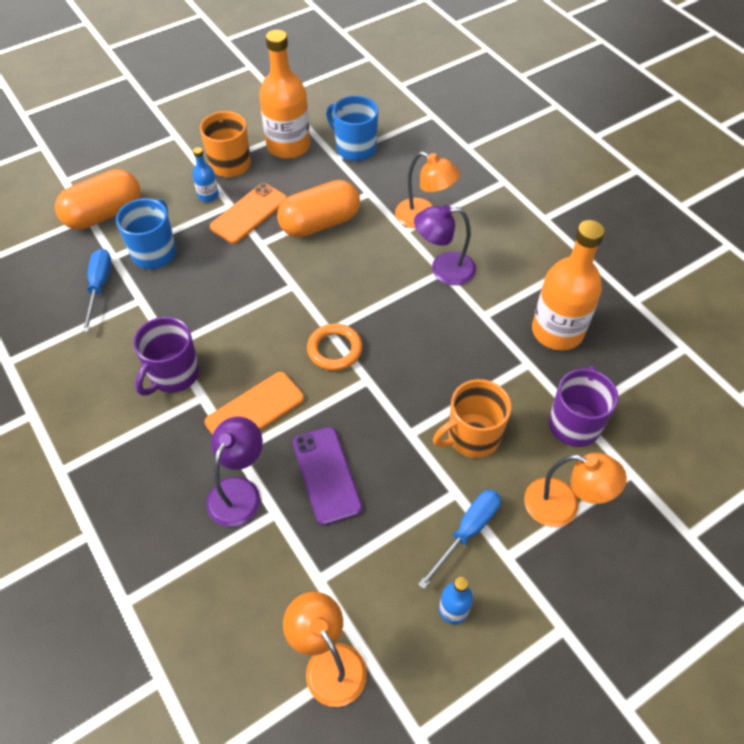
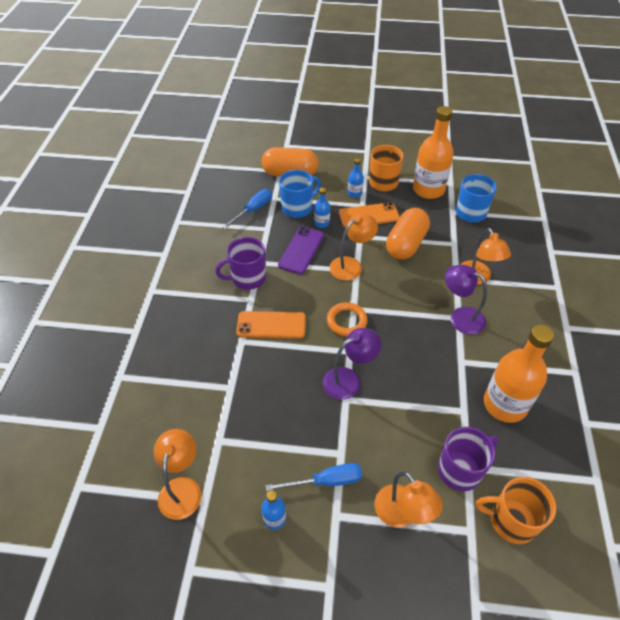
camera: 40 degrees right, 5 degrees down
(202, 254) = (322, 223): none -> blue bottle
(239, 491) = (223, 362): purple lamp -> purple lamp (349, 380)
(282, 283) = (351, 265): none -> orange lamp
(320, 223) = (406, 244): orange capsule -> orange capsule turned 75 degrees counterclockwise
(326, 475) = (276, 387): purple phone -> purple phone (301, 250)
(472, 436) = (382, 428): orange mug -> orange mug (511, 521)

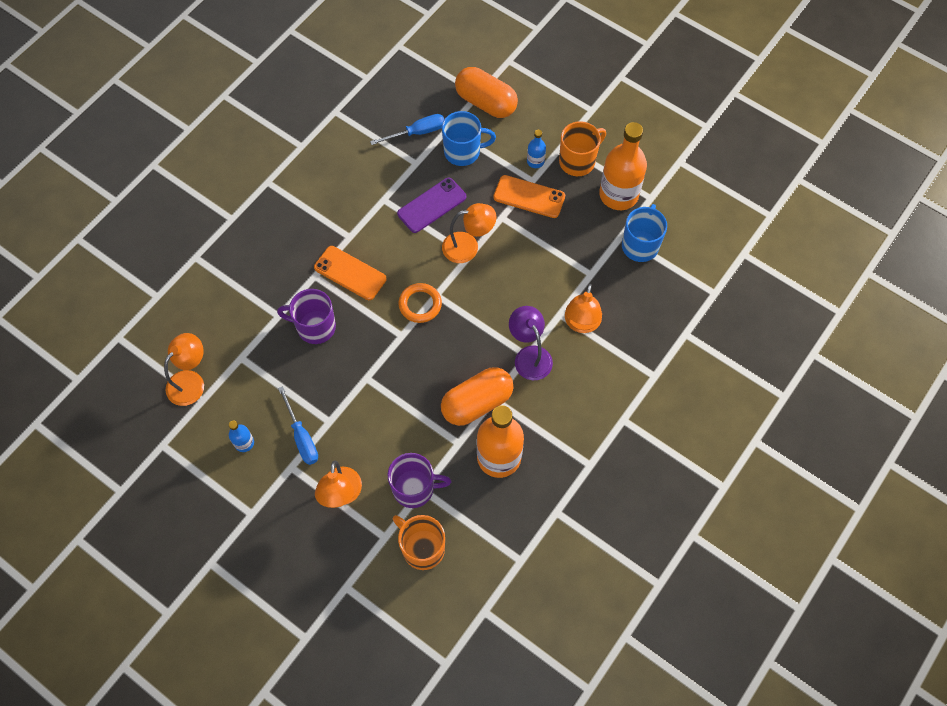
camera: 30 degrees right, 15 degrees up
(247, 278) = (361, 212): purple mug -> purple mug (315, 327)
(322, 223) = (474, 182): blue bottle -> none
(326, 481) = (301, 437): blue screwdriver -> blue screwdriver turned 45 degrees clockwise
(349, 380) = (381, 362): purple lamp -> none
(406, 244) = (540, 250): orange capsule -> orange capsule (477, 403)

